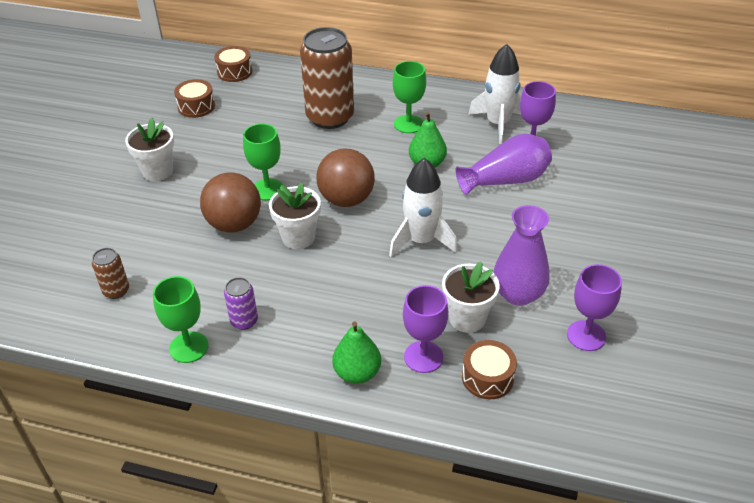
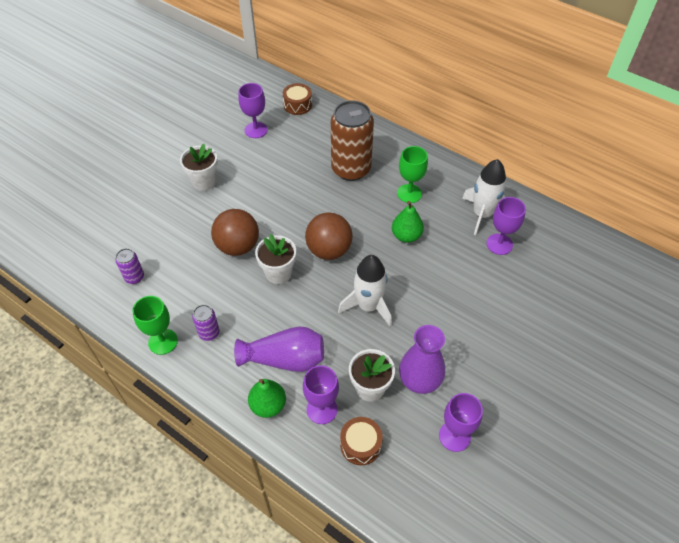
camera: 20 degrees right, 10 degrees up
(116, 291) = (134, 277): brown can -> purple can
(196, 106) = (256, 130): brown drum -> purple goblet
(267, 189) = (275, 222): green goblet -> none
(506, 180) = (462, 271): purple vase -> purple vase (285, 359)

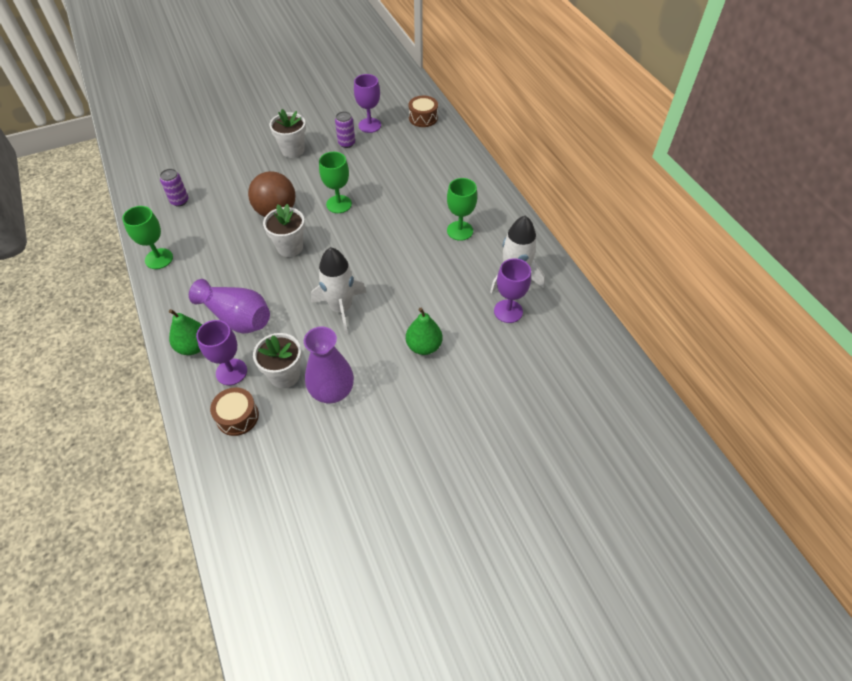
camera: 30 degrees right, 0 degrees up
(209, 333) = (197, 268): purple can -> purple can (346, 143)
(289, 214) = (339, 204): none -> green goblet
(329, 250) = (347, 247): brown ball -> none
(351, 169) = (424, 189): brown can -> none
(406, 236) = (425, 265): green pear -> green pear (424, 346)
(454, 436) = (321, 454): purple goblet -> none

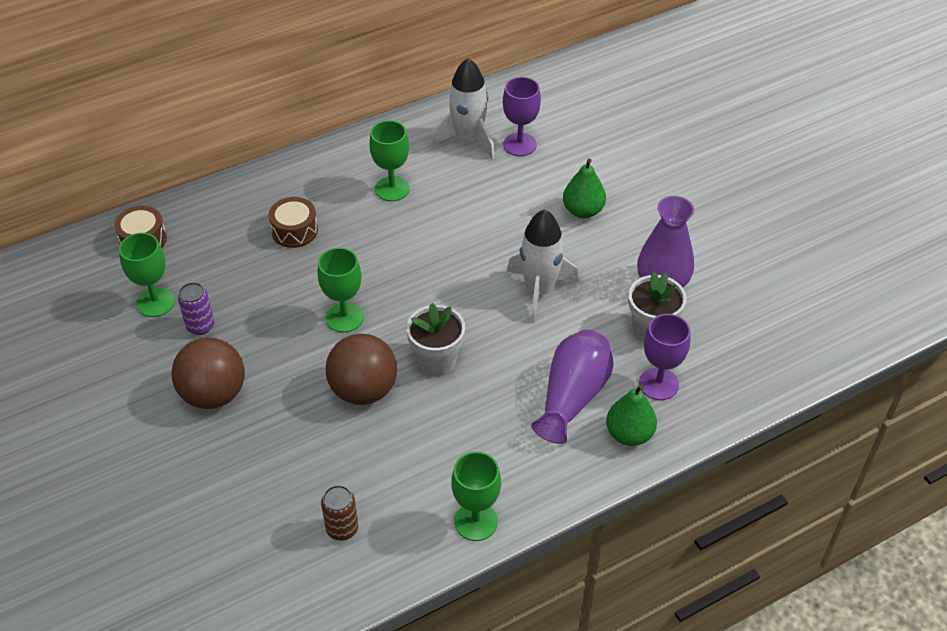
camera: 95 degrees left, 5 degrees down
(179, 201) = (342, 529): purple can -> brown can
(237, 417) = (719, 364): brown drum -> brown drum (294, 231)
(293, 150) = (214, 394): white flower pot -> brown ball
(369, 125) = (155, 302): purple goblet -> green goblet

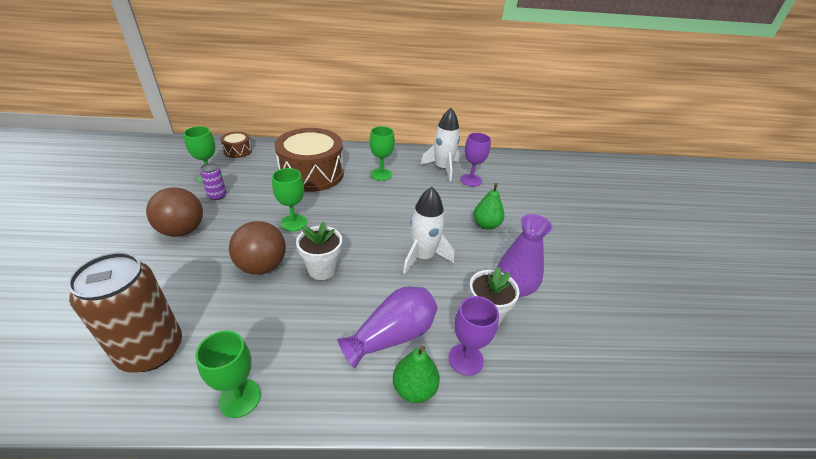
camera: 25 degrees right, 10 degrees down
(294, 231) = (312, 173): brown drum -> brown drum, size x2.21
(342, 529) = (151, 350): brown can -> brown can, size x2.22

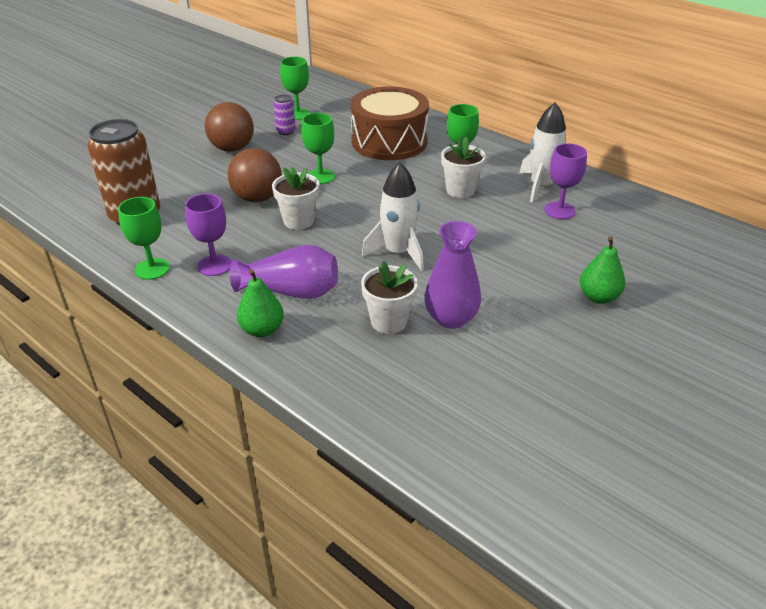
camera: 45 degrees right, 0 degrees up
(238, 151) = (346, 98): brown drum -> none
(402, 191) = (460, 190): none -> white flower pot
(465, 359) = (326, 337): purple goblet -> purple goblet (214, 265)
(486, 225) = (508, 257): green pear -> green pear (598, 297)

